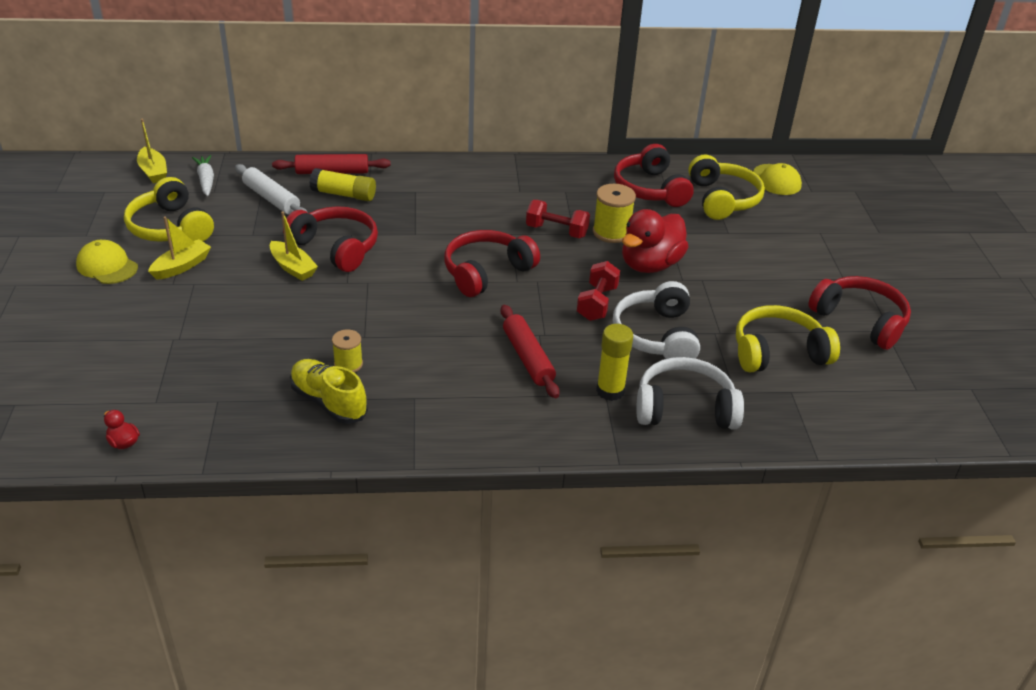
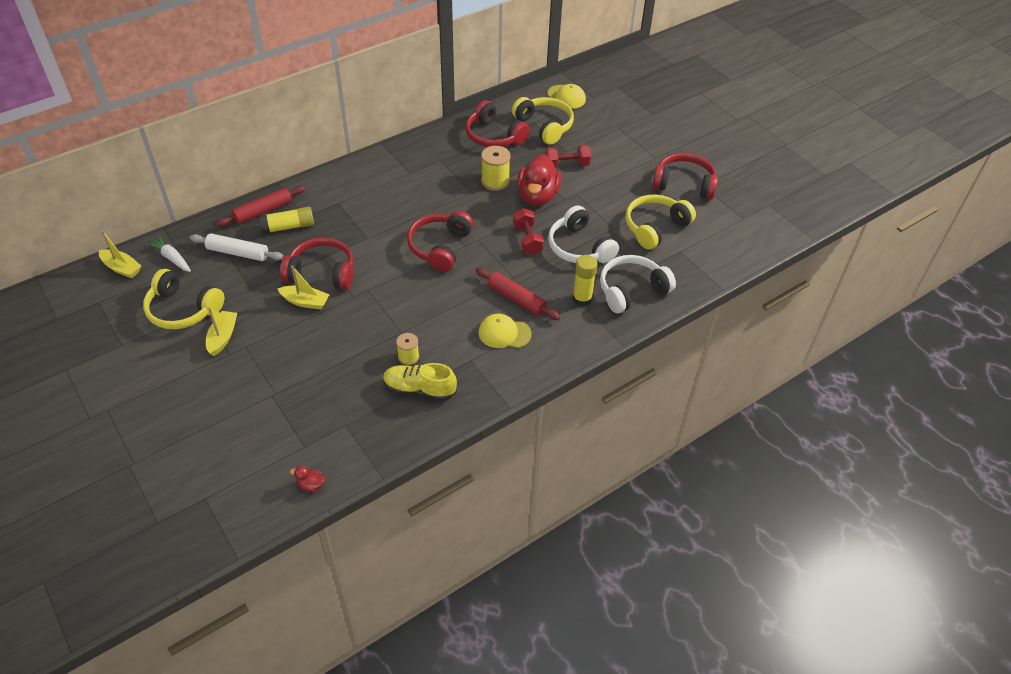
camera: 30 degrees left, 10 degrees up
(107, 266) = (165, 362): yellow cap -> yellow cap (504, 333)
(556, 231) = (460, 195): red dumbbell -> red dumbbell (566, 165)

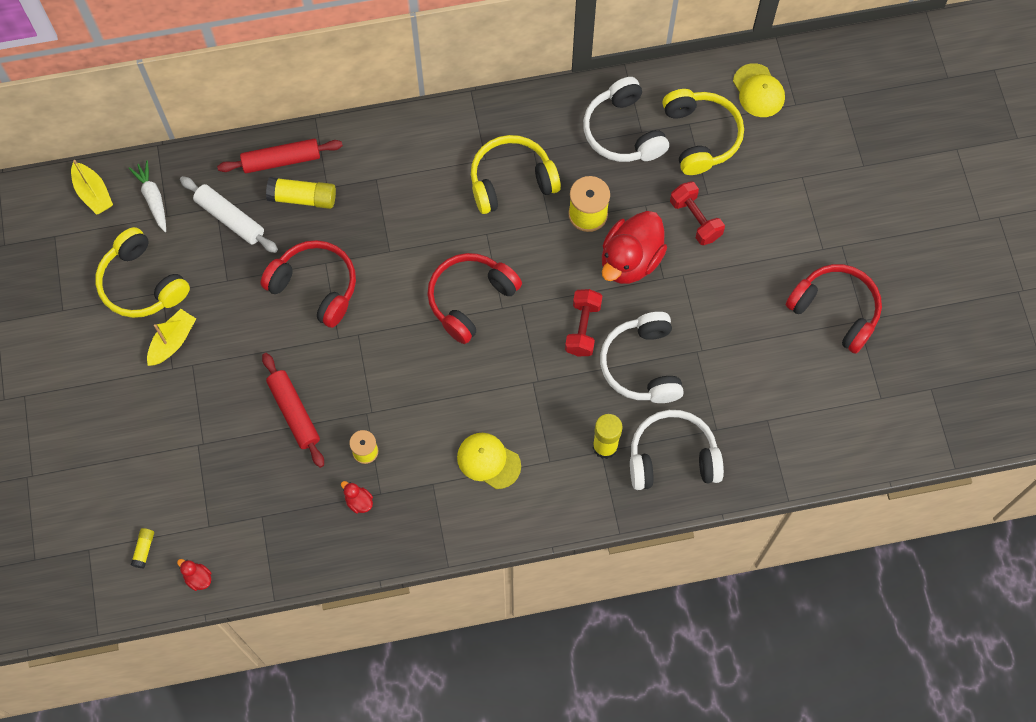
camera: 25 degrees right, 20 degrees up
(255, 481) = (144, 549): none -> yellow glue stick
(305, 302) = (280, 325): yellow boat -> none
(419, 389) = (359, 501): yellow shoe -> red duck
(494, 136) = (623, 132): red headphones -> white headphones
(516, 299) = (526, 416): red rolling pin -> red rolling pin (294, 413)
(566, 165) = (695, 220): red dumbbell -> red dumbbell turned 45 degrees clockwise
(655, 227) = (756, 369): yellow headphones -> yellow headphones (511, 181)

